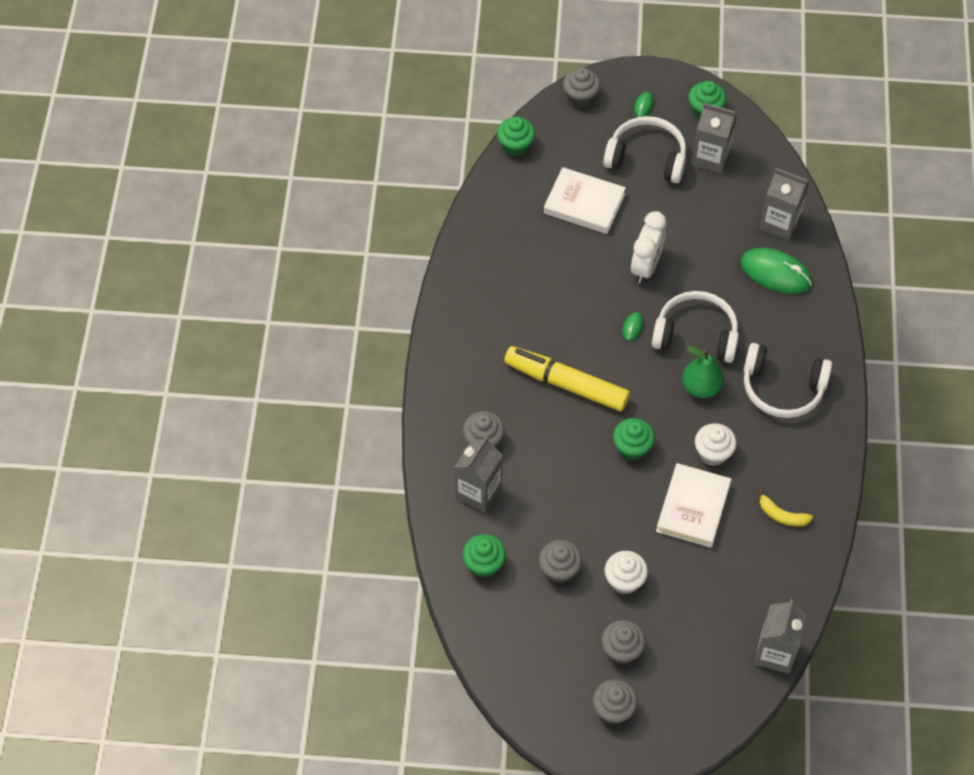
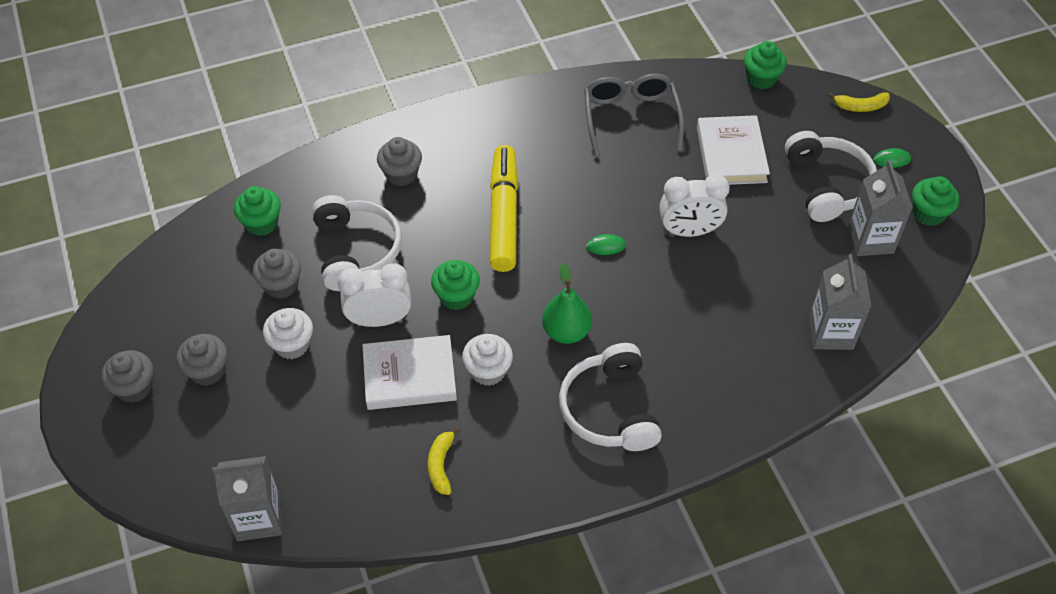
camera: 65 degrees right, 5 degrees down
(478, 492) = (341, 191): grey carton -> none
(509, 253) = (630, 118): none -> grey glasses
(580, 97) = (860, 106): grey cupcake -> yellow banana
(629, 510) = (379, 320): none -> white clock
(696, 335) = (630, 304): white headphones -> white headphones (356, 251)
(775, 273) = (760, 351): green mouse -> none

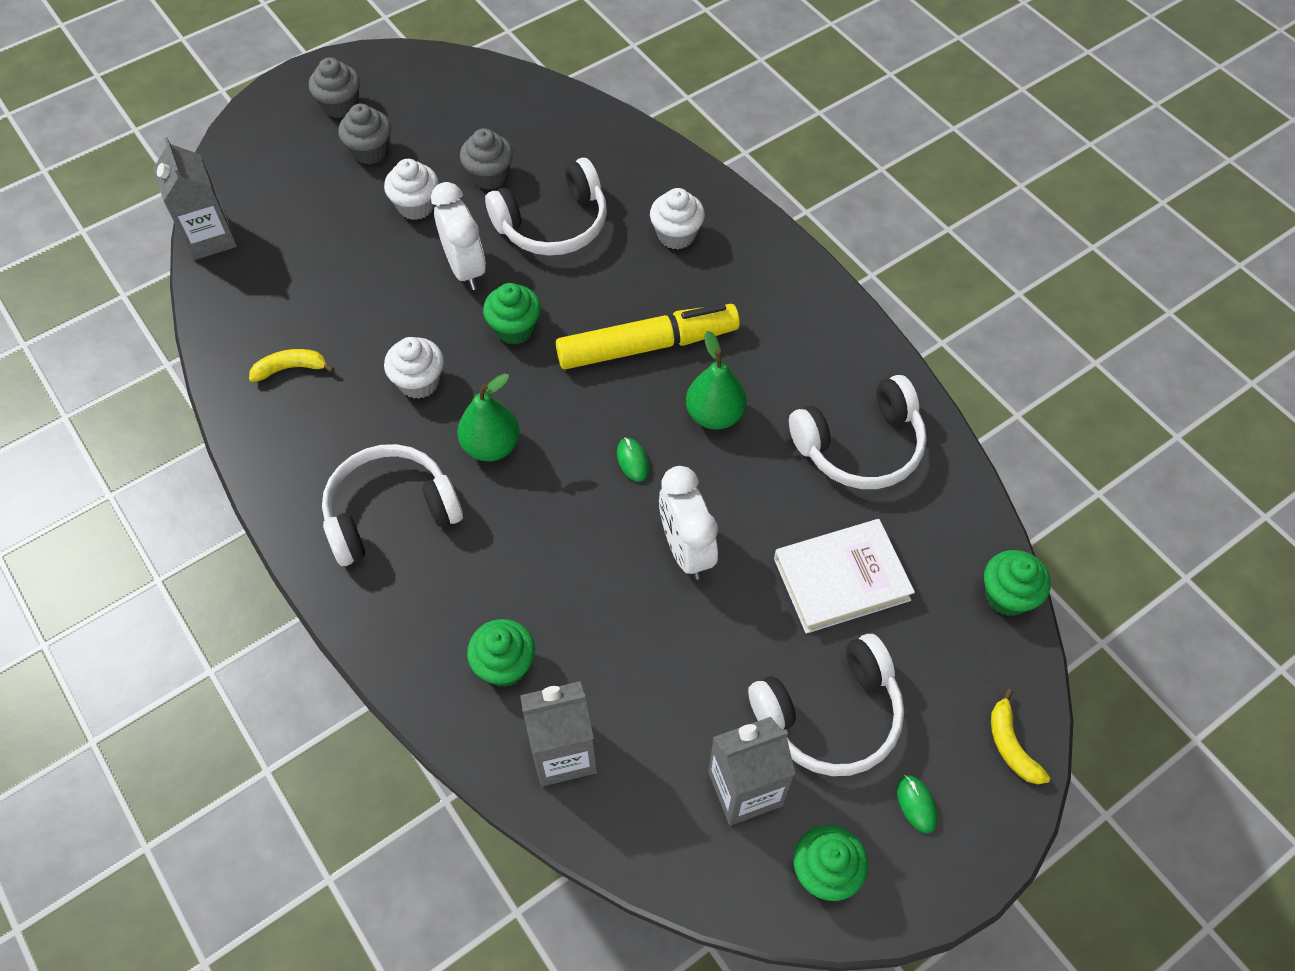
camera: 75 degrees right, 5 degrees up
(261, 223) = (566, 137): green cupcake -> green cupcake (505, 665)
(401, 174) = (676, 235): grey cupcake -> white cupcake
(409, 376) = (398, 313): white book -> none
(580, 190) = (714, 415): none -> green pear
(630, 118) = (860, 446): grey glasses -> white headphones

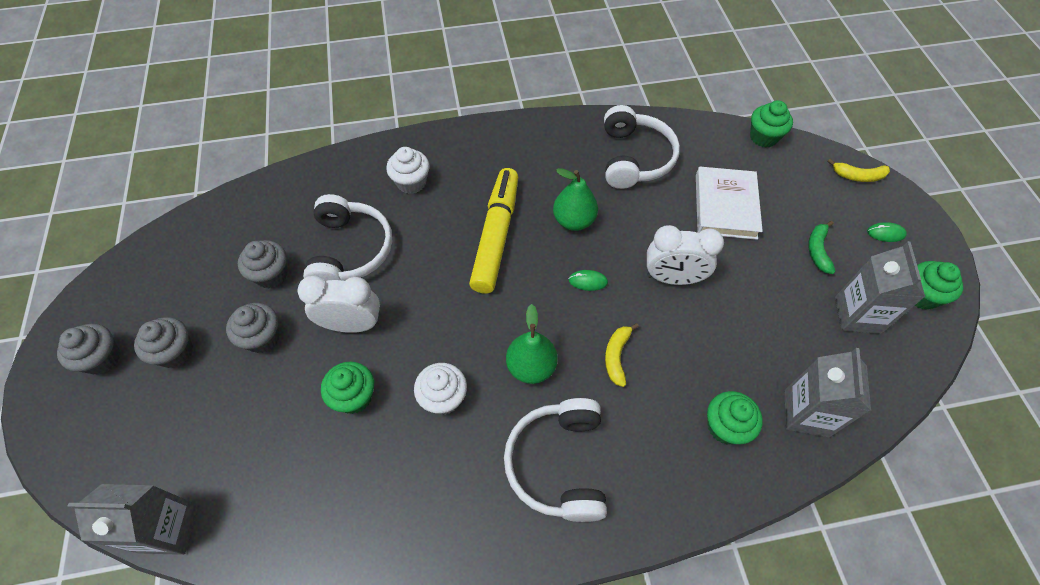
camera: 65 degrees left, 0 degrees up
(291, 368) = (370, 499): yellow banana -> yellow banana (616, 356)
(416, 206) = (262, 338): white cupcake -> grey cupcake
(515, 329) = (432, 312): green cupcake -> green cupcake (354, 397)
(830, 715) = (817, 250): white headphones -> green banana

